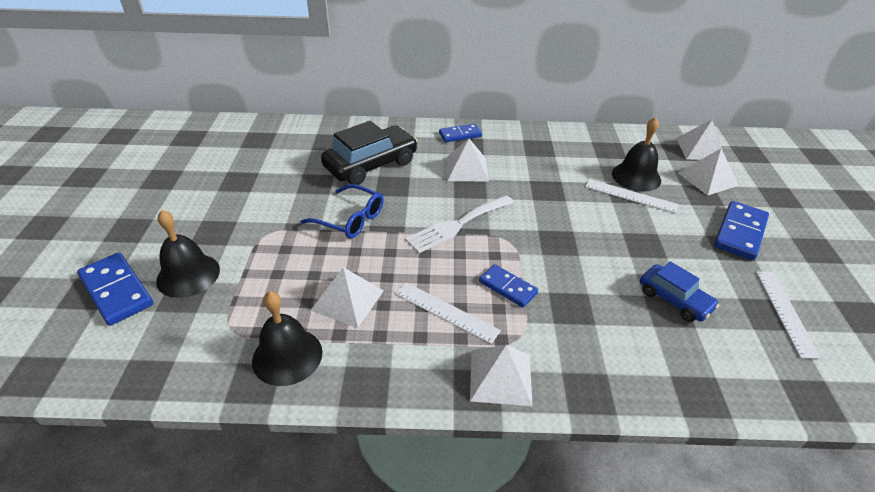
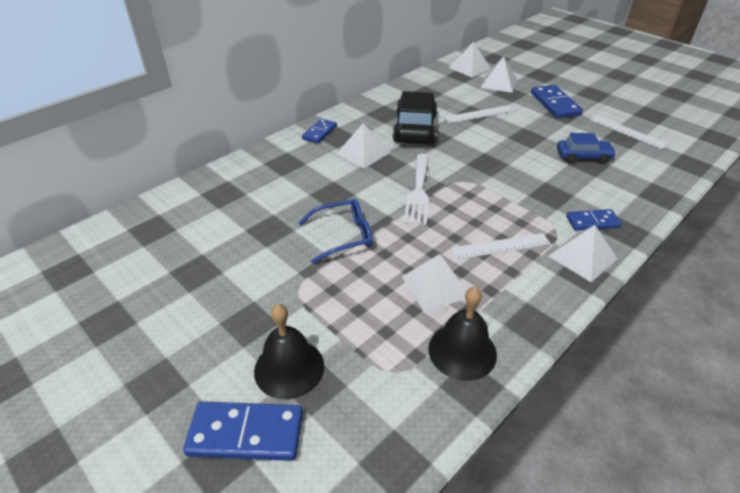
camera: 45 degrees left, 0 degrees up
(371, 165) = (290, 190): black car -> black car (414, 128)
(508, 287) = (506, 207): blue domino -> blue domino (592, 222)
(636, 176) = (464, 101): black bell -> none

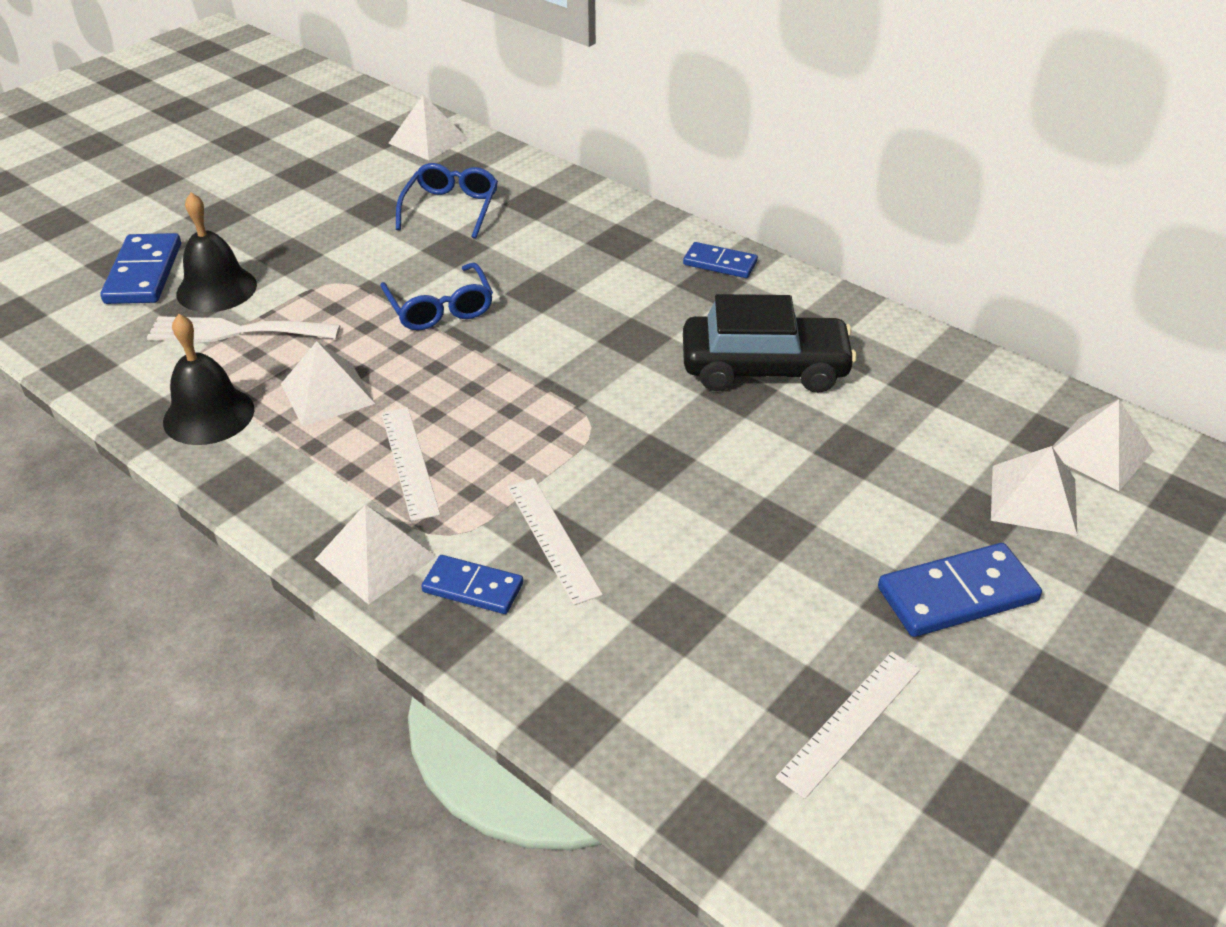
camera: 85 degrees right, 0 degrees up
(215, 232) = (451, 209): none -> blue glasses
(363, 153) = (664, 312): white pyramid -> white pyramid (428, 141)
(418, 191) = (554, 375): white fork -> white fork (235, 332)
(479, 114) = (855, 458): white ruler -> white ruler (553, 539)
(583, 157) = (706, 611): blue car -> none
(592, 222) = (473, 587): blue domino -> blue domino turned 60 degrees counterclockwise

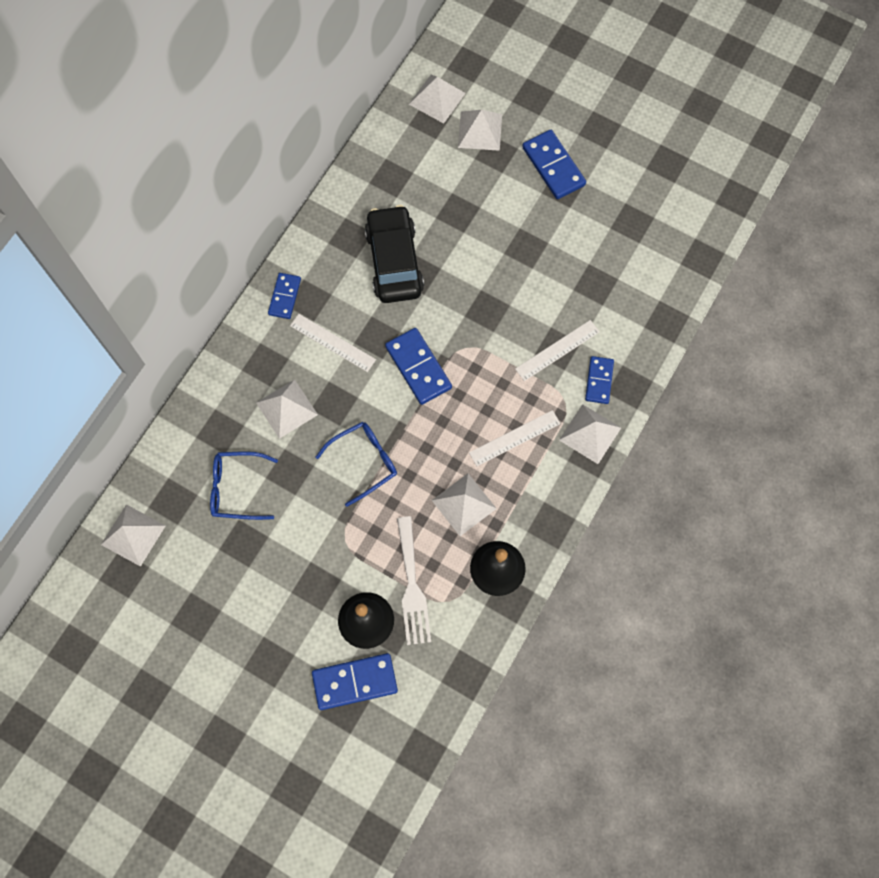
camera: 100 degrees left, 30 degrees up
(547, 252) = (287, 408): none -> white pyramid
(571, 373) = (418, 367): none -> blue domino
(850, 722) = (638, 209): white ruler -> white ruler (333, 342)

